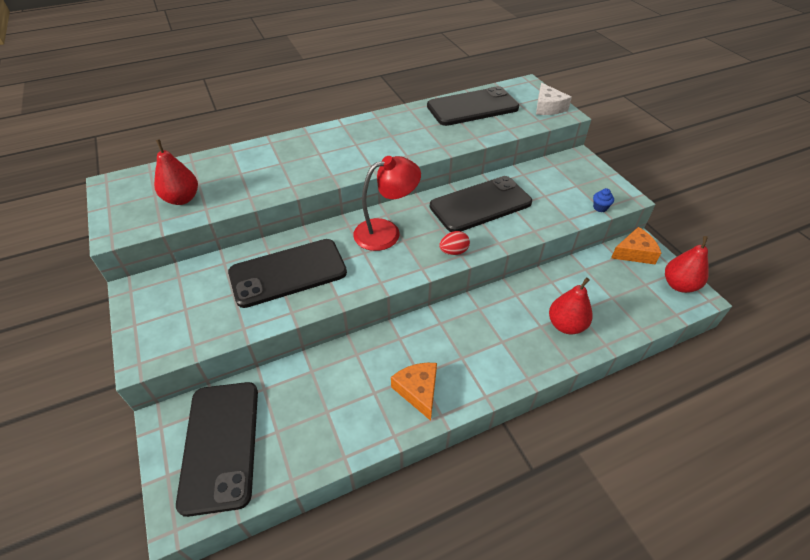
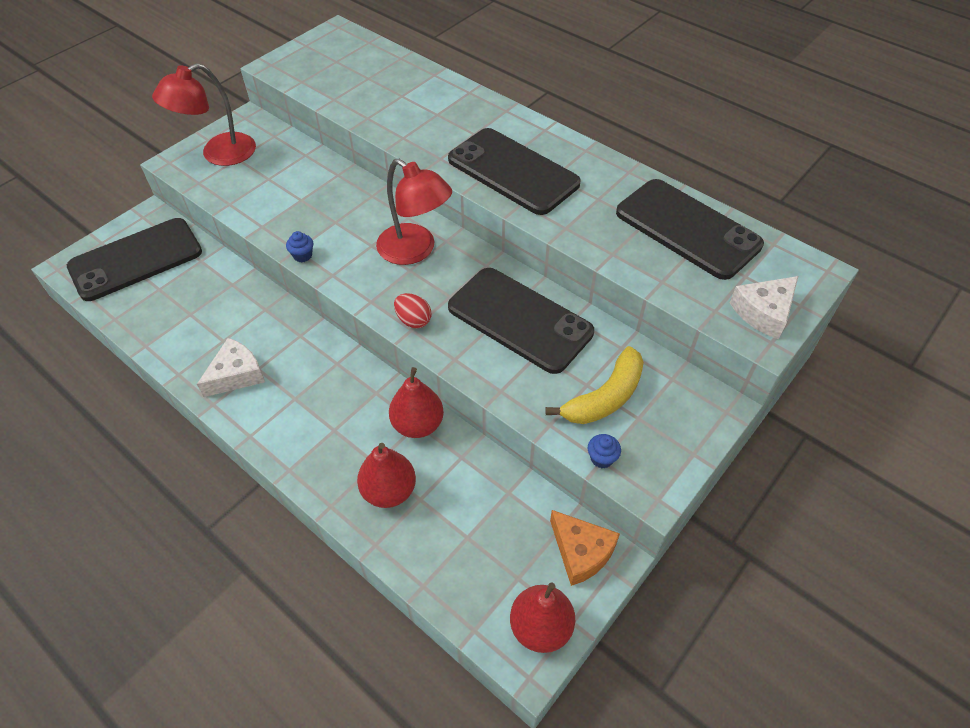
camera: 65 degrees right, 5 degrees up
(165, 321) = (218, 154): none -> red lamp
(182, 199) = (339, 79): red pear -> red pear (418, 424)
(288, 273) = (312, 202): black phone -> black phone (513, 171)
(347, 294) = (302, 255): none -> blue cupcake
(418, 391) = (236, 374): orange cheese -> white cheese
(557, 192) = (604, 397): none -> yellow banana

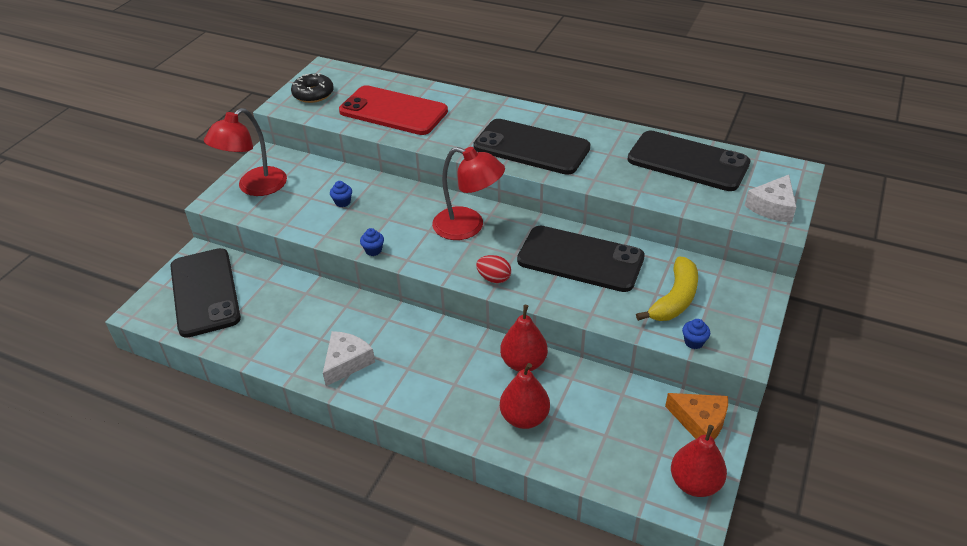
camera: 15 degrees left, 10 degrees down
(136, 259) = (205, 292): black phone -> black phone turned 60 degrees counterclockwise
(298, 191) = (342, 202): none -> blue cupcake
(310, 59) = (313, 94): none -> black donut
(384, 96) = (393, 111): none -> red phone

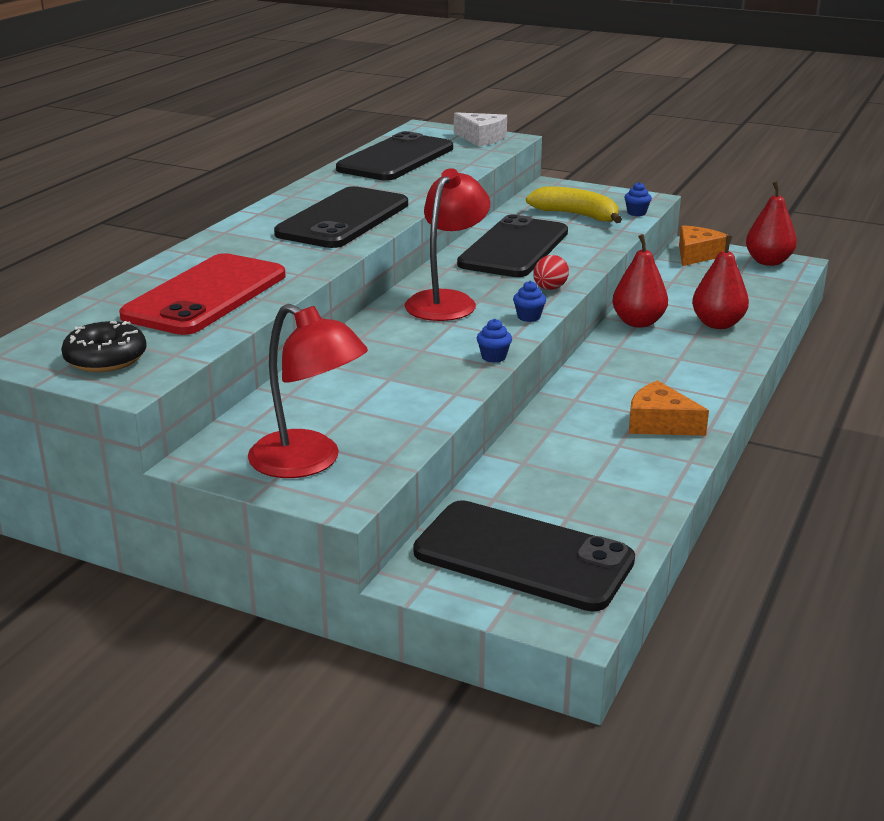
camera: 90 degrees left, 15 degrees down
(205, 292) = (523, 557): black phone -> black phone turned 45 degrees clockwise
(342, 202) = (373, 383): blue cupcake -> blue cupcake (529, 317)
(347, 362) = (659, 423): white cheese -> orange cheese

